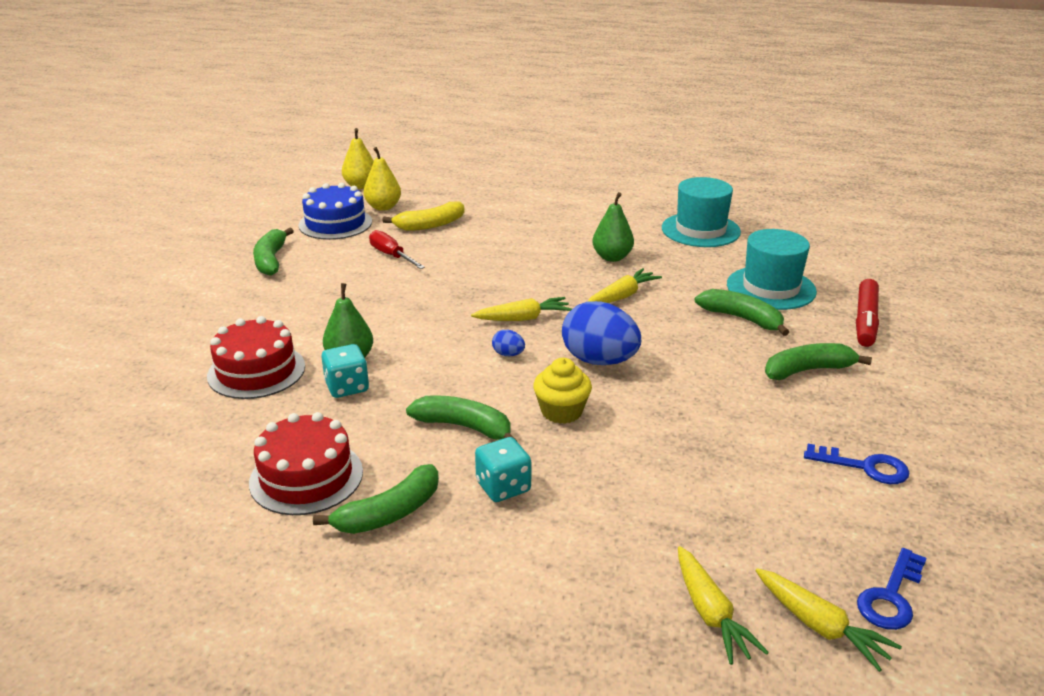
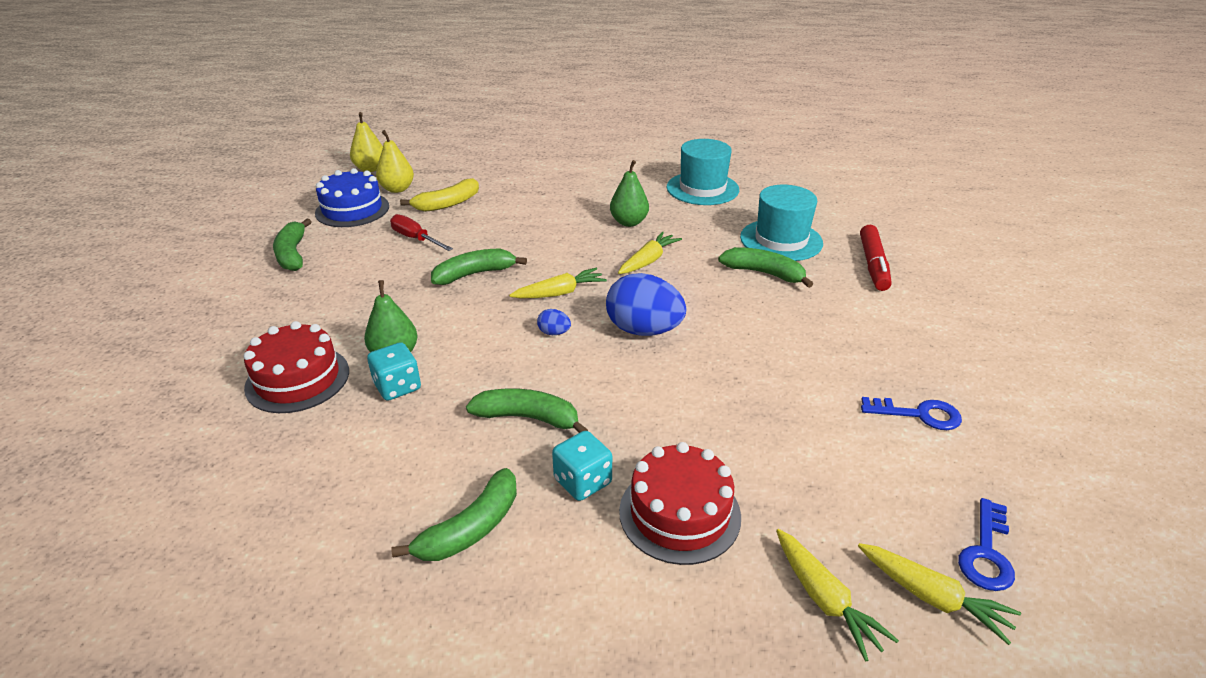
camera: 10 degrees left, 5 degrees up
(306, 477) = (373, 497): red cake -> red cake (679, 513)
(561, 411) = (621, 389): yellow cupcake -> none
(807, 370) = (837, 320): green banana -> green banana (474, 274)

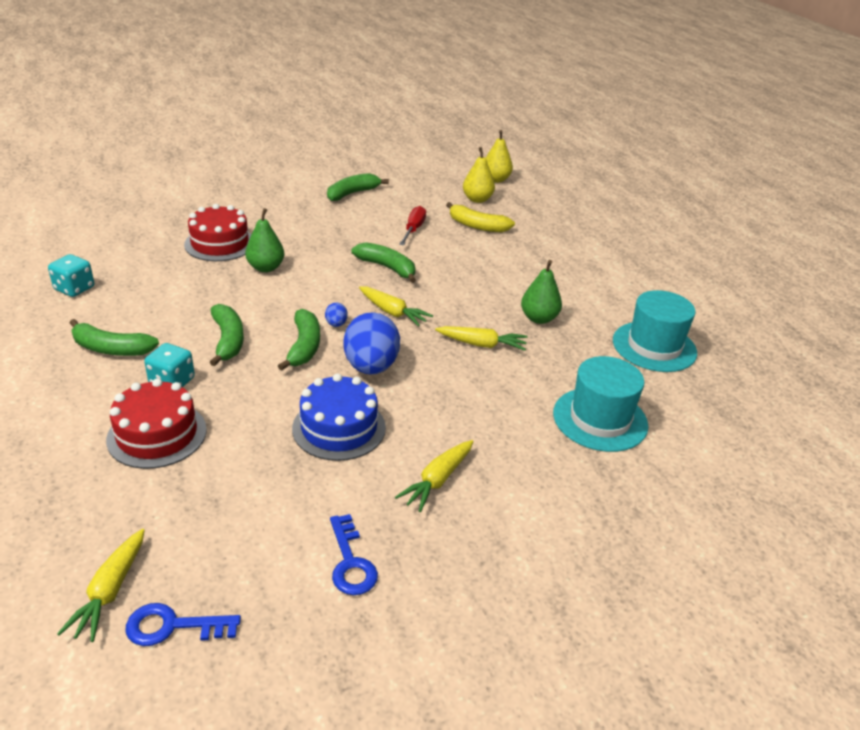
camera: 60 degrees right, 0 degrees up
(352, 209) = (429, 193): blue cake -> blue cake (339, 428)
(397, 387) = (232, 280): turquoise dice -> turquoise dice (74, 289)
(764, 273) = (522, 418): green banana -> green banana (304, 346)
(824, 599) = (92, 526): yellow carrot -> yellow carrot (437, 480)
(873, 265) = (613, 497): red marker -> none

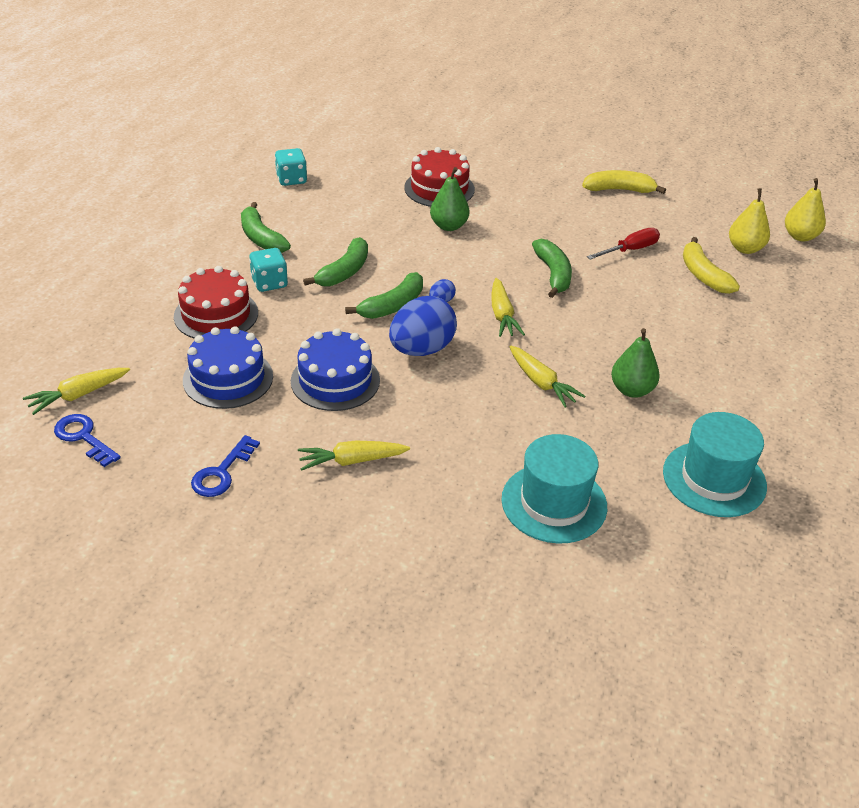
camera: 45 degrees right, 5 degrees up
(244, 481) = (228, 378): none -> blue cake
(352, 193) = (619, 190): green banana -> yellow banana

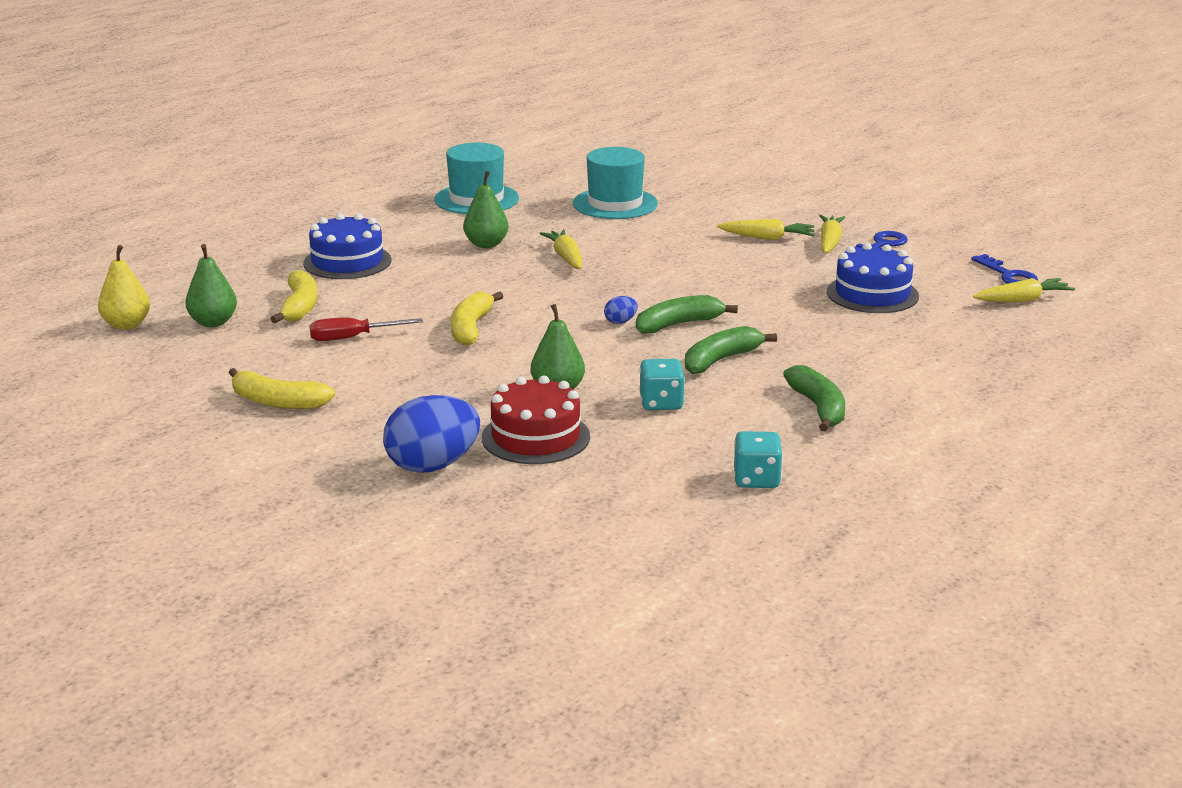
camera: 160 degrees left, 15 degrees down
(216, 314) = (883, 341): red cake -> none
(269, 283) = (816, 361): turquoise dice -> turquoise dice (661, 403)
(335, 380) = (765, 281): blue cake -> blue cake (347, 262)
(421, 349) = (667, 290): blue egg -> blue egg (432, 465)
(502, 315) = (562, 303): yellow carrot -> yellow carrot (829, 242)
(553, 274) = (471, 328): green banana -> yellow banana
(745, 248) = (213, 322): yellow pear -> green pear

